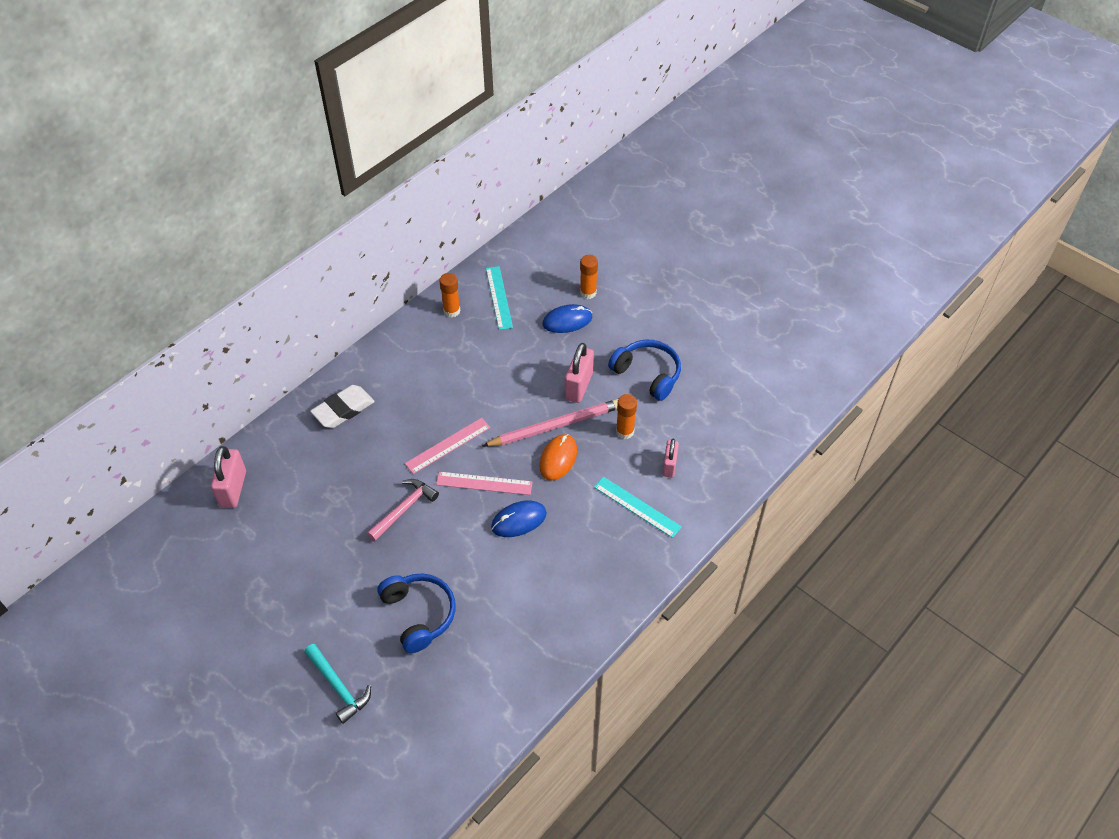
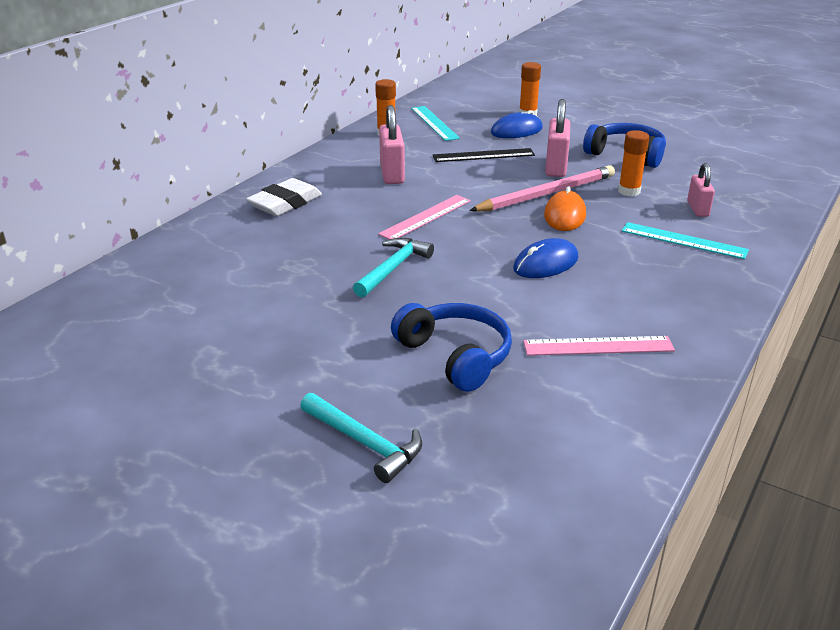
camera: 10 degrees left, 20 degrees down
(233, 489) = (155, 273): pink padlock -> pink padlock (392, 174)
(404, 509) = (393, 268): pink hammer -> turquoise hammer
(484, 483) = (485, 240): pink ruler -> pink ruler (598, 346)
(524, 358) = (483, 155): none -> black ruler

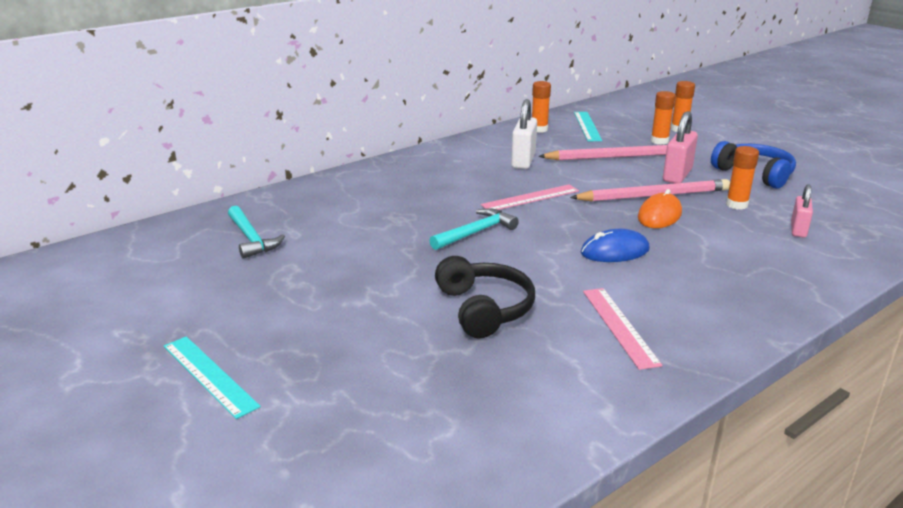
camera: 20 degrees right, 5 degrees down
(285, 203) = (420, 170): white eraser -> none
(364, 443) = (365, 358): turquoise hammer -> turquoise hammer (251, 239)
(392, 174) = (523, 161): pink padlock -> white padlock
(456, 356) = (484, 309): blue headphones -> black headphones
(483, 155) = (615, 157): black ruler -> pink pencil
(516, 131) = (659, 141): blue mouse -> orange glue stick
(598, 346) = (619, 326): pink ruler -> pink ruler turned 60 degrees clockwise
(683, 240) = (765, 254): turquoise ruler -> turquoise ruler (209, 375)

